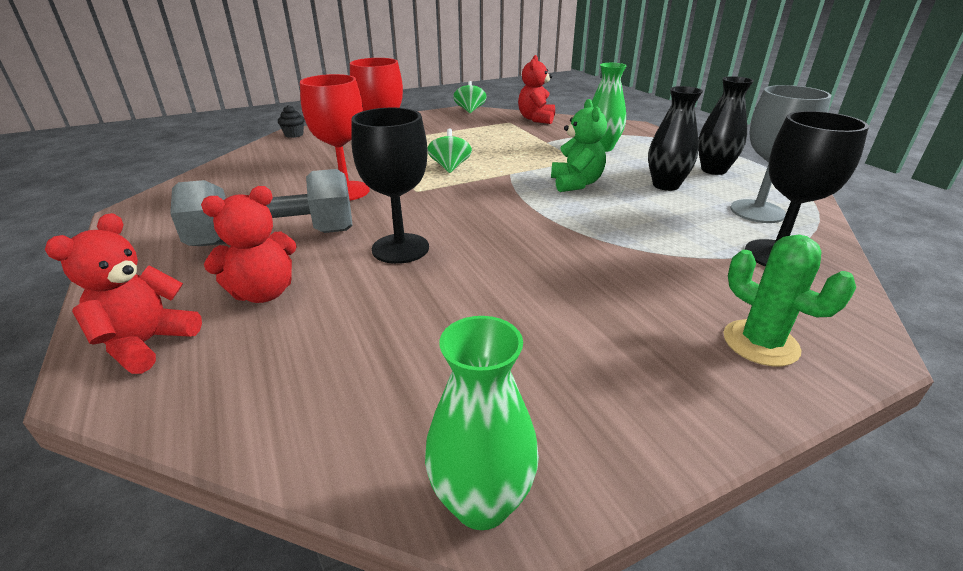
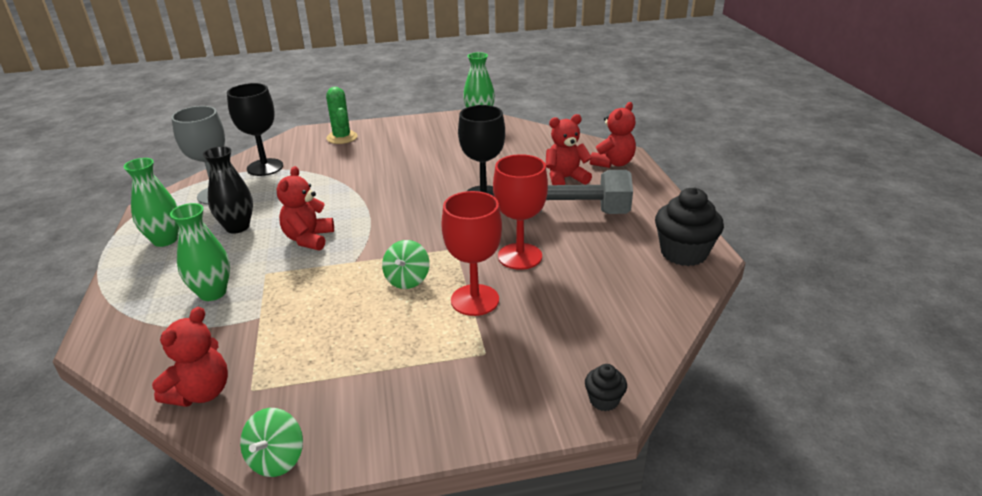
camera: 165 degrees left, 0 degrees up
(159, 210) = (683, 253): none -> black cupcake
(576, 184) = (308, 239): green teddy bear -> red teddy bear
(713, 170) = (165, 240): black vase -> green vase

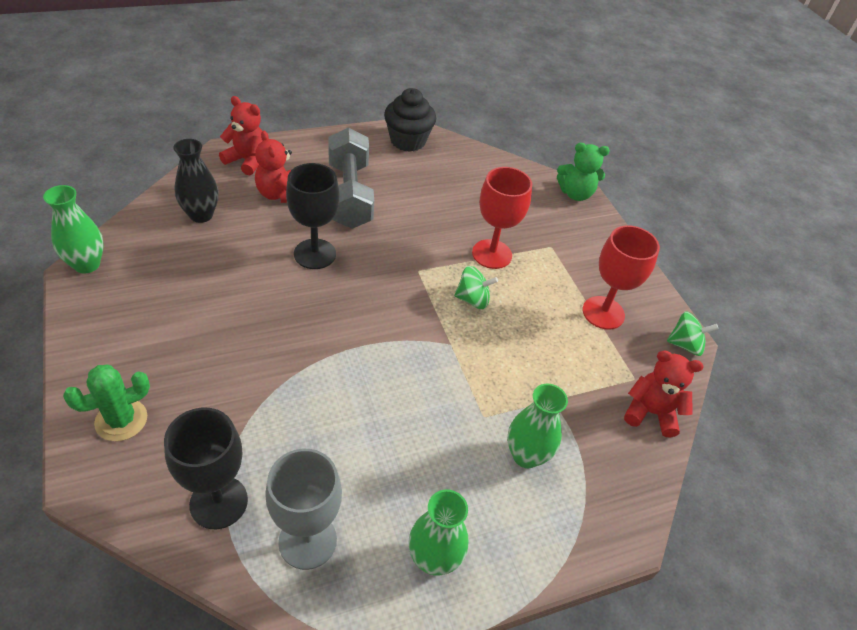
camera: 105 degrees left, 15 degrees up
(237, 227) = (395, 478): black vase -> black vase (201, 215)
(308, 239) = (414, 393): red teddy bear -> none
(520, 256) = (425, 228): red goblet -> red goblet (603, 313)
(604, 400) = (575, 194): black cupcake -> green teddy bear

